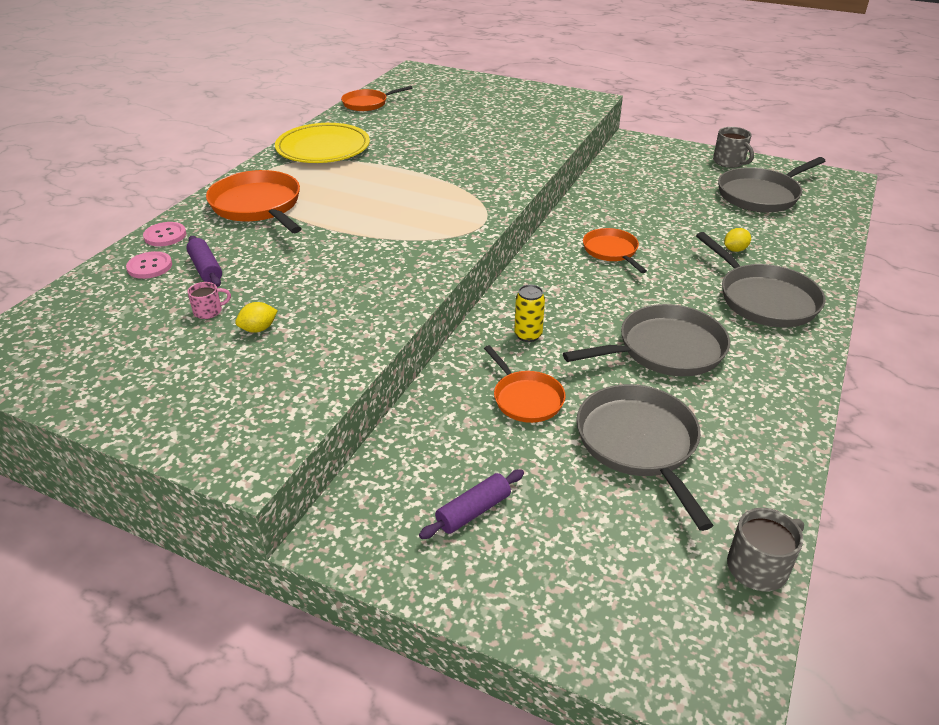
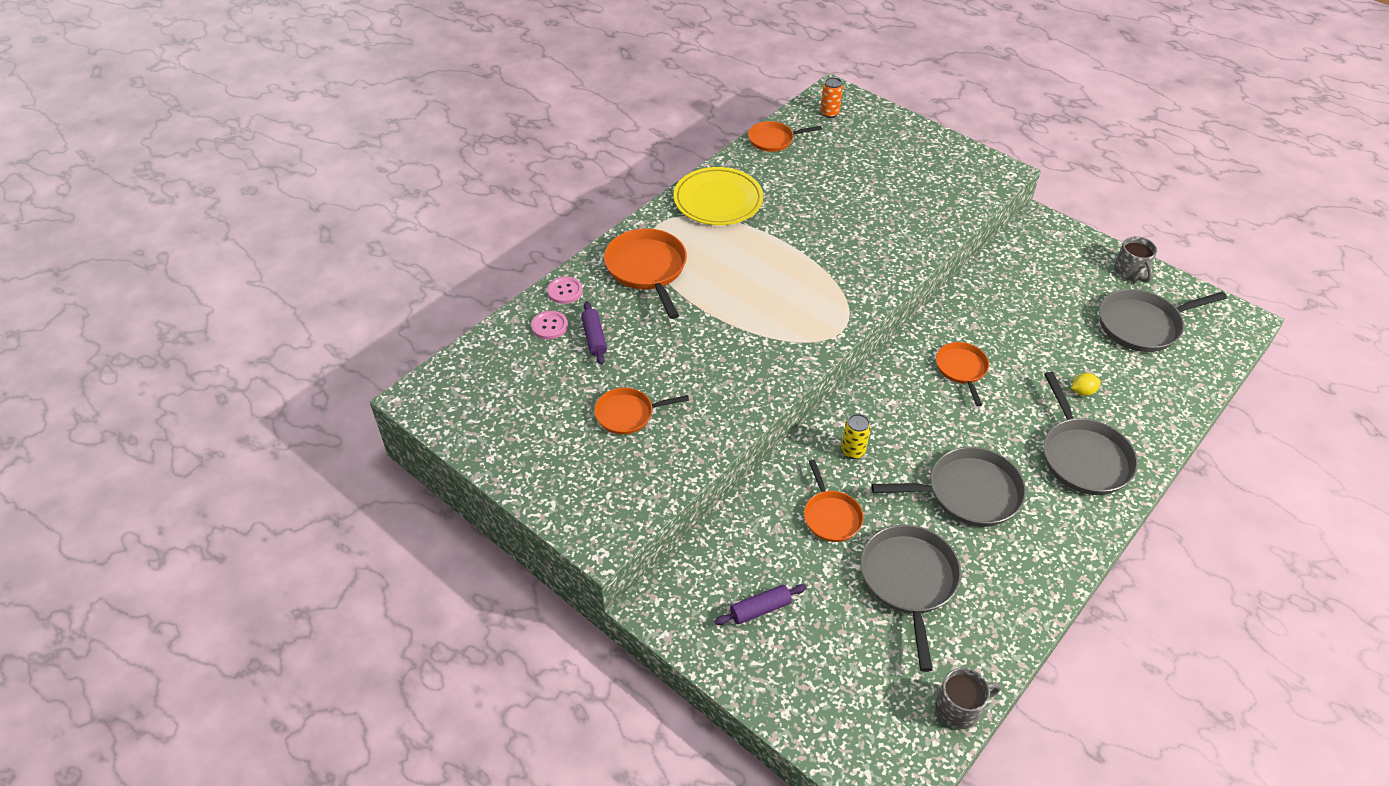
camera: 15 degrees right, 10 degrees up
(209, 311) = (591, 386): pink mug -> none
(258, 329) = (627, 414): yellow lemon -> orange pan
(416, 82) = (829, 113): none -> orange can

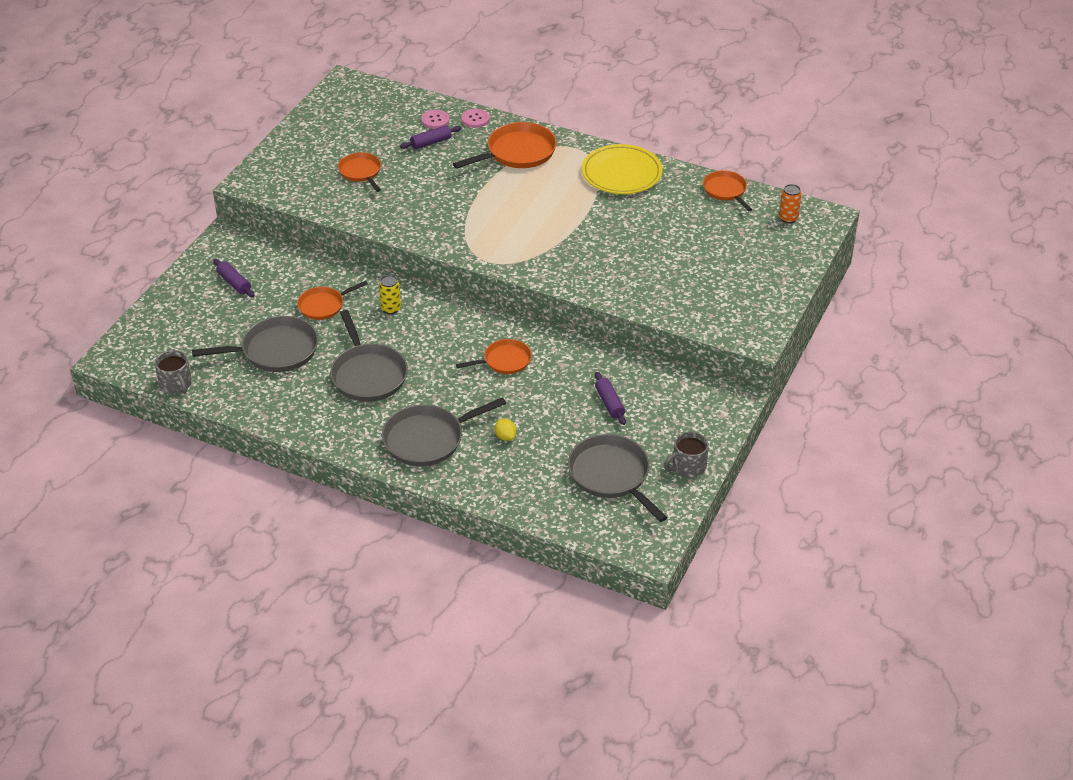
camera: 75 degrees right, 5 degrees down
(1037, 304) = (609, 403): none -> purple rolling pin

